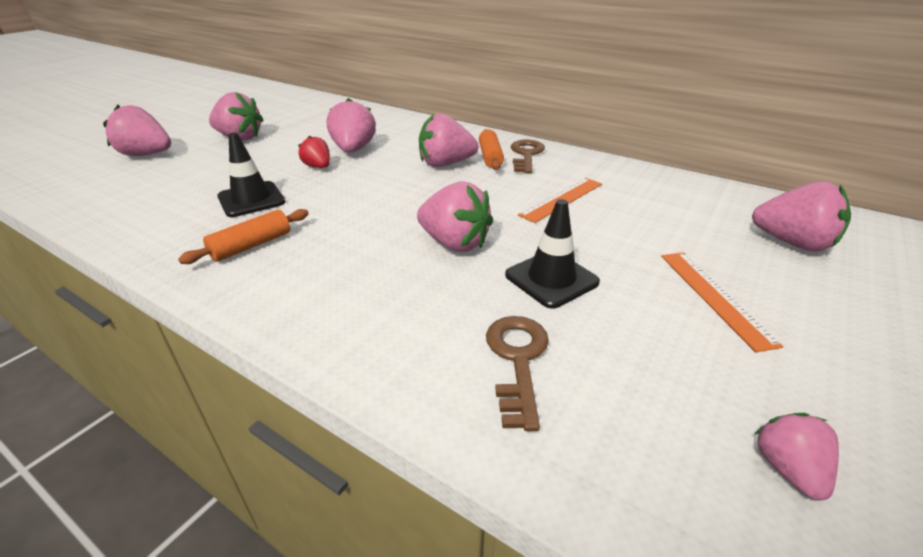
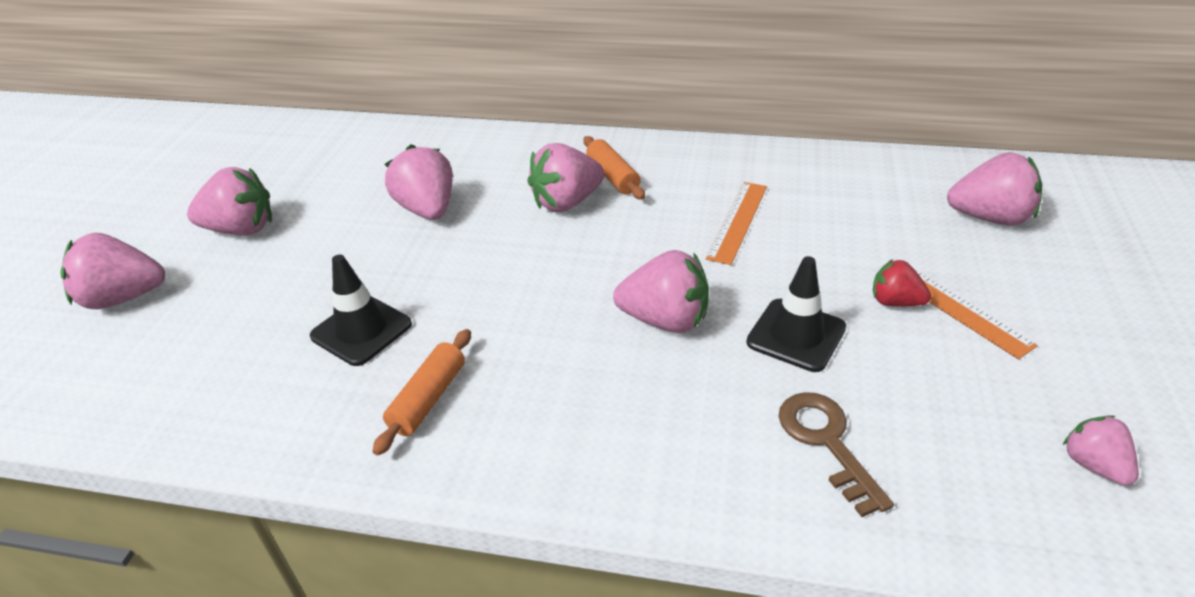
camera: 20 degrees left, 5 degrees up
(318, 167) = (404, 251): red strawberry -> red strawberry (895, 302)
(526, 155) = (653, 162): brown key -> none

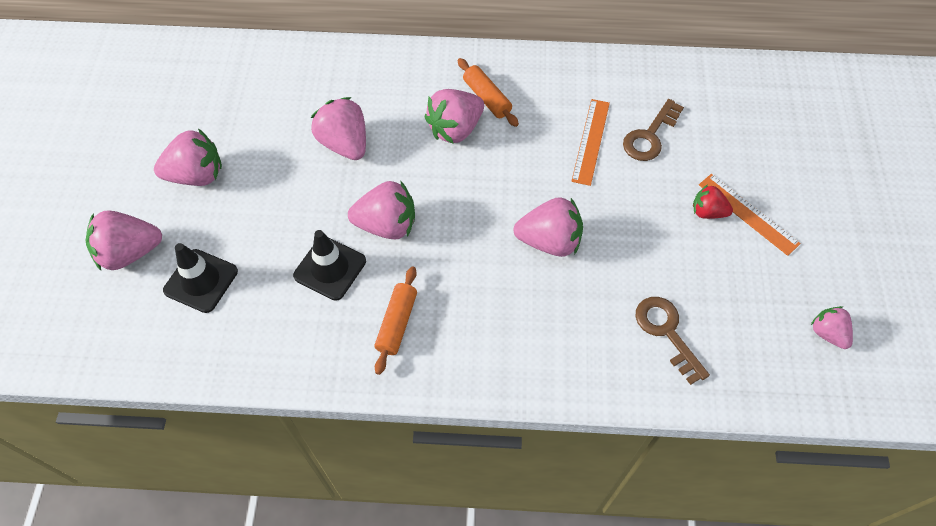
camera: 10 degrees left, 20 degrees up
(796, 335) = (641, 247): black traffic cone -> black traffic cone (201, 281)
(817, 220) = (650, 136): none -> brown key
(990, 218) = (774, 126): pink strawberry -> pink strawberry (387, 225)

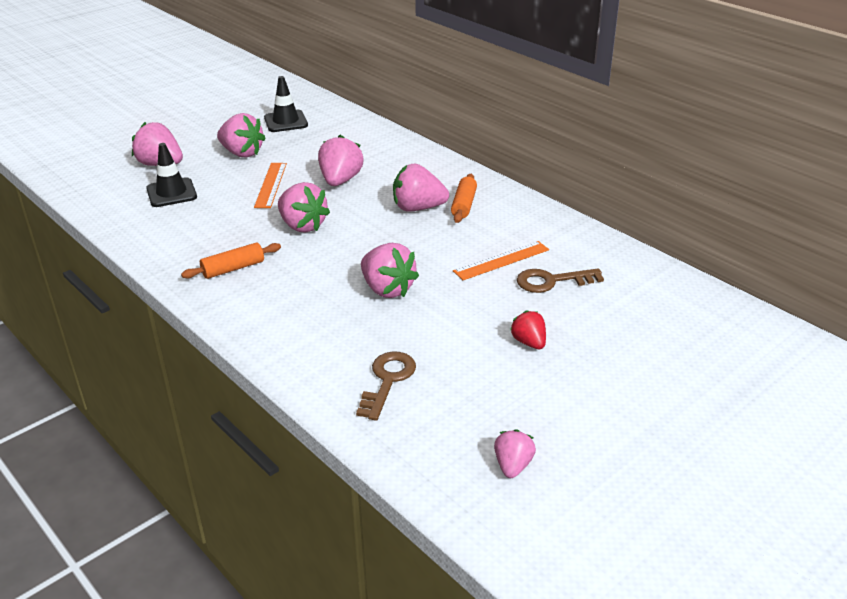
camera: 45 degrees right, 25 degrees down
(330, 268) = (240, 225): black traffic cone -> black traffic cone (286, 121)
(748, 214) = (561, 362): orange ruler -> orange ruler (270, 185)

